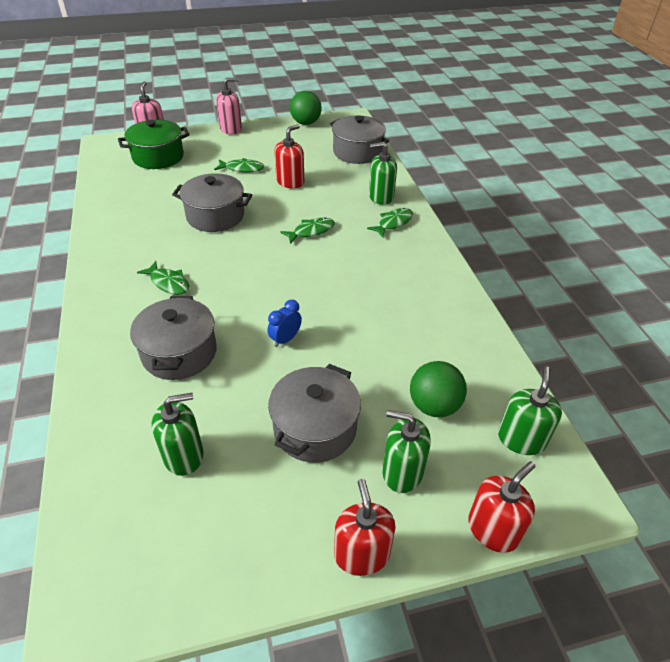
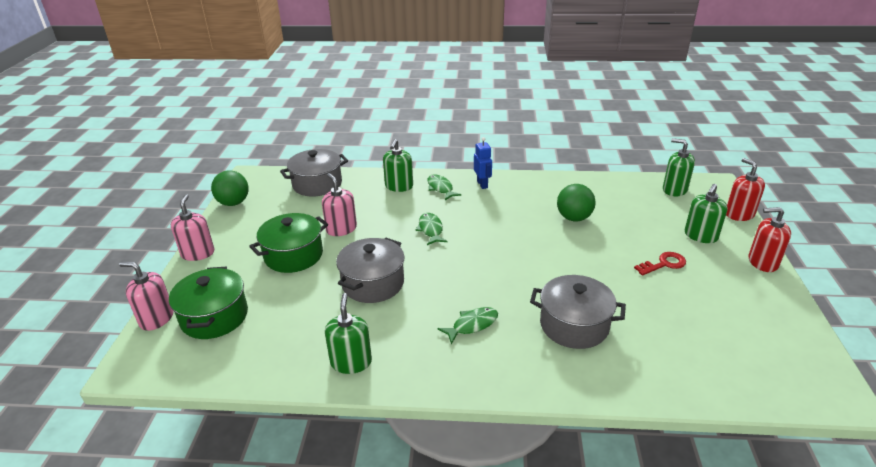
camera: 70 degrees left, 10 degrees down
(184, 455) = (689, 331): green soap dispenser -> green soap dispenser (351, 362)
(242, 169) = (293, 255): green fish -> green pot
(285, 339) = (569, 264): blue clock -> none
(290, 182) = (341, 229): red soap dispenser -> pink soap dispenser
(315, 428) = (663, 264): grey pot -> red key
(419, 250) = (482, 184): none -> blue robot
(434, 405) = (646, 213): green ball -> green ball (574, 218)

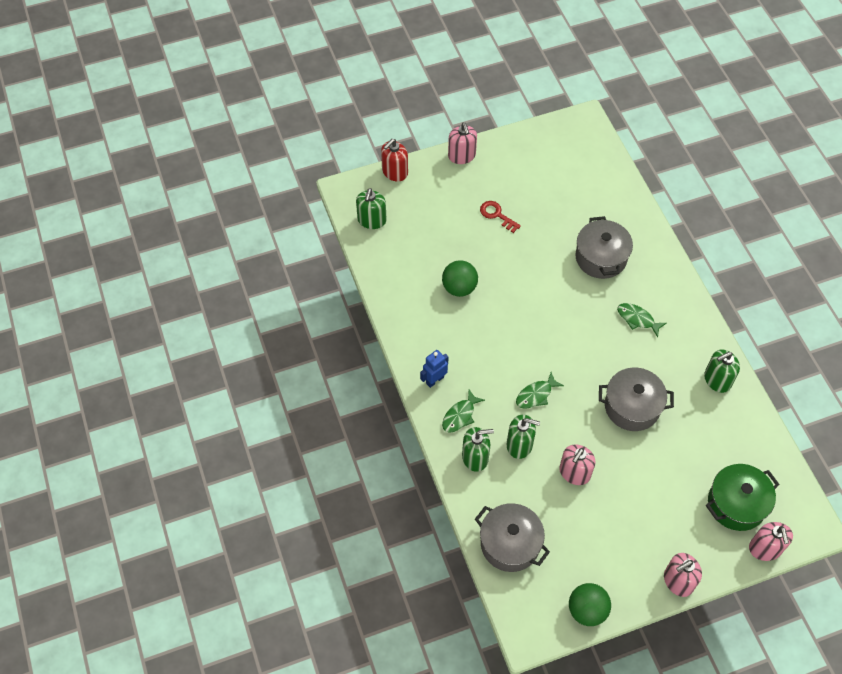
camera: 115 degrees left, 25 degrees up
(293, 255) = (633, 491): green pot -> none
(700, 236) = (443, 195): green soap dispenser -> green soap dispenser (519, 445)
(762, 262) = (462, 156): red soap dispenser -> pink soap dispenser

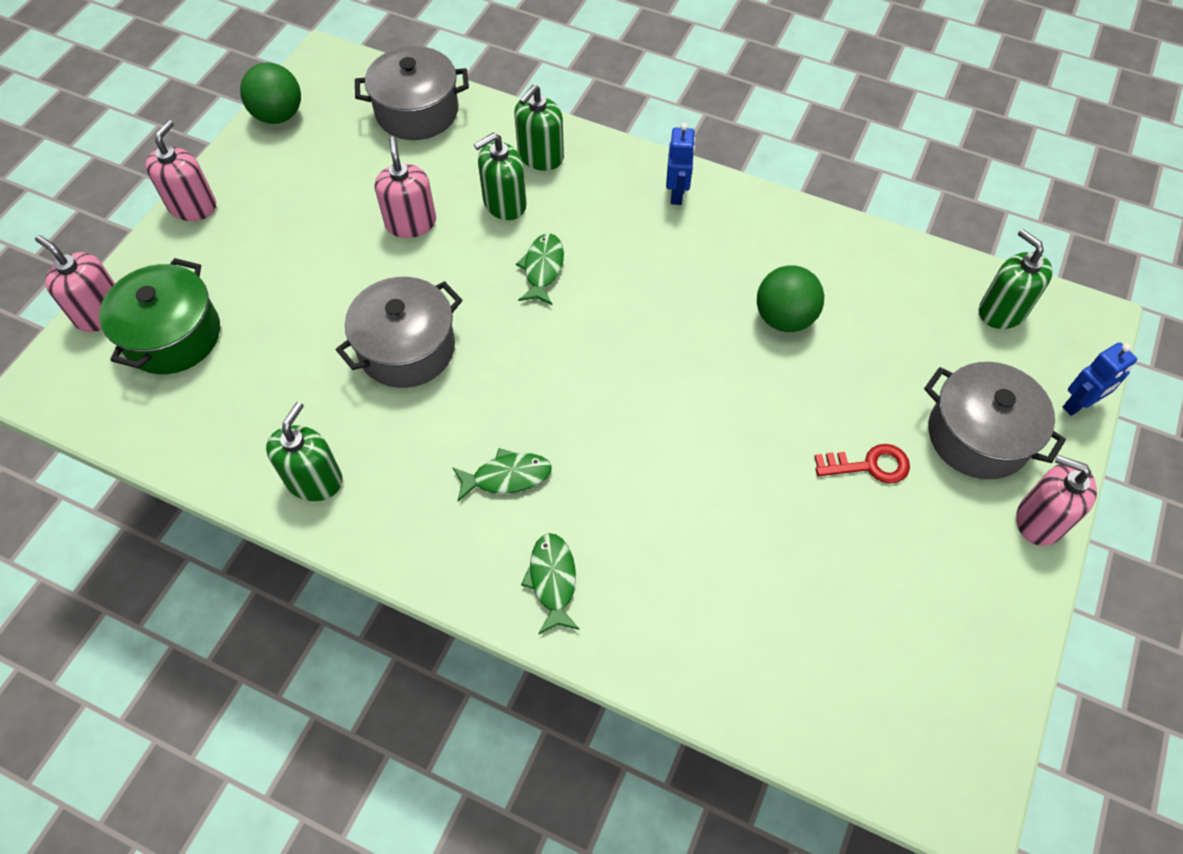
camera: 135 degrees right, 0 degrees up
(395, 172) = (1078, 404): red soap dispenser -> blue robot
(460, 415) = (604, 181): green fish -> green fish (552, 580)
(601, 258) = (653, 531): grey pot -> grey pot (978, 435)

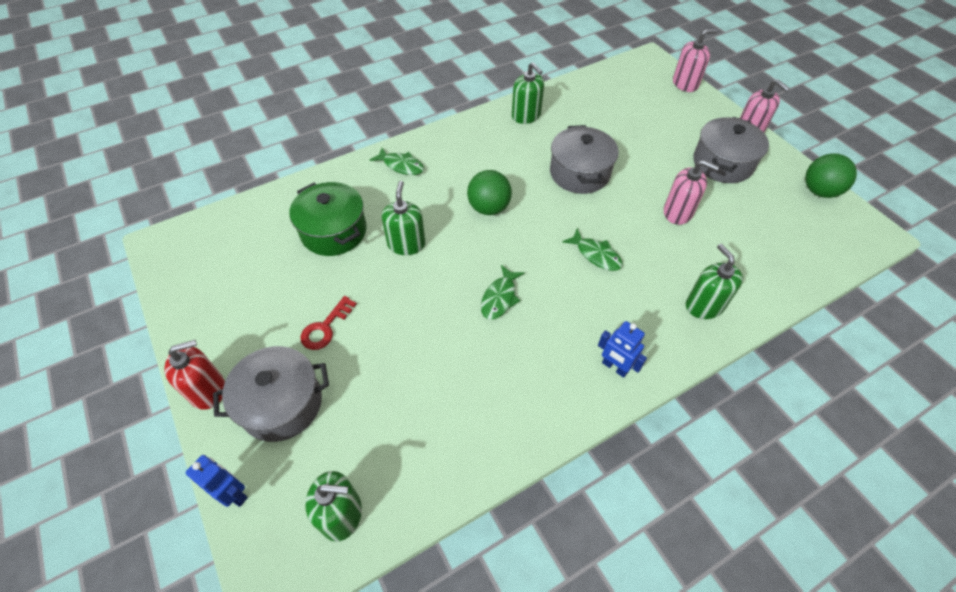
camera: 125 degrees right, 5 degrees down
(173, 336) = (652, 100): green pot -> green pot (334, 231)
(417, 112) = (791, 259): grey pot -> grey pot (722, 163)
(504, 203) = (667, 263): green soap dispenser -> green soap dispenser (406, 244)
(507, 477) = (468, 175): green fish -> green fish (500, 298)
(784, 318) = (458, 358): green ball -> green ball (489, 208)
(1039, 520) = (208, 390): pink soap dispenser -> red soap dispenser
(1078, 404) = (234, 493): blue robot -> blue robot turned 120 degrees clockwise

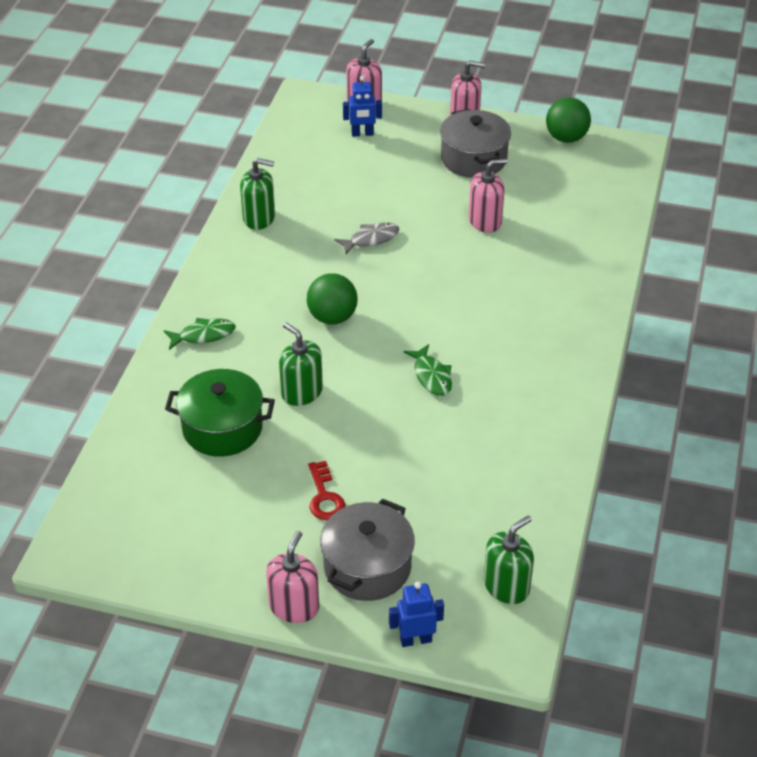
camera: 45 degrees left, 10 degrees down
(208, 390) = (294, 606): red soap dispenser -> pink soap dispenser
(579, 173) = (371, 239): grey pot -> grey fish
(596, 255) = (463, 295): green fish -> none
(614, 367) = (569, 362): blue robot -> blue robot (362, 134)
(704, 305) = (579, 278): green soap dispenser -> none

